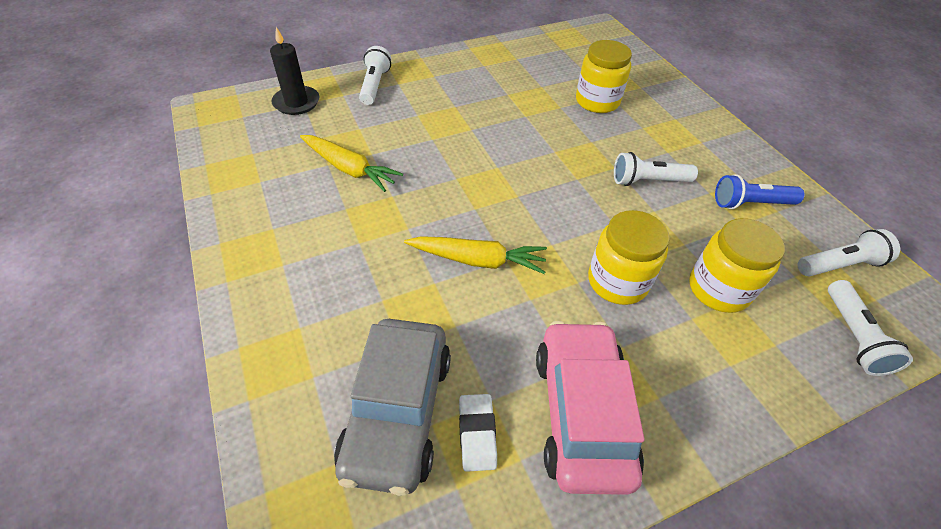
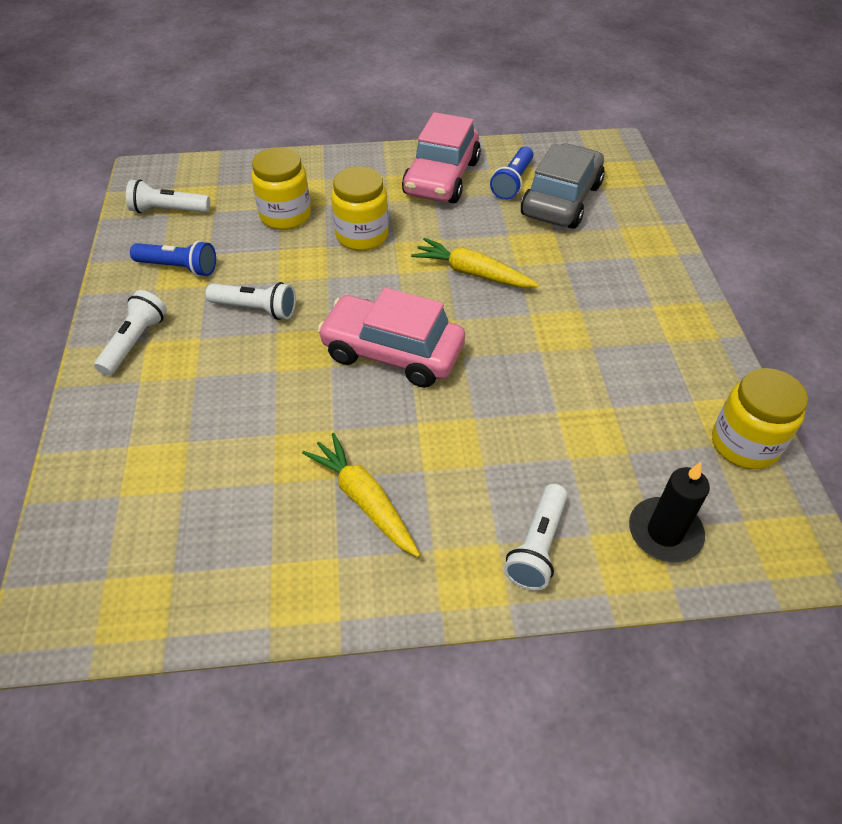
camera: 160 degrees left, 0 degrees up
(349, 169) = (586, 394): yellow carrot -> yellow carrot (364, 500)
(477, 434) = (512, 182): white eraser -> blue flashlight
(514, 170) = (392, 352): none -> pink car
(597, 101) = (216, 432): yellow jar -> yellow jar (744, 444)
(853, 336) = (221, 174): white flashlight -> white flashlight (135, 342)

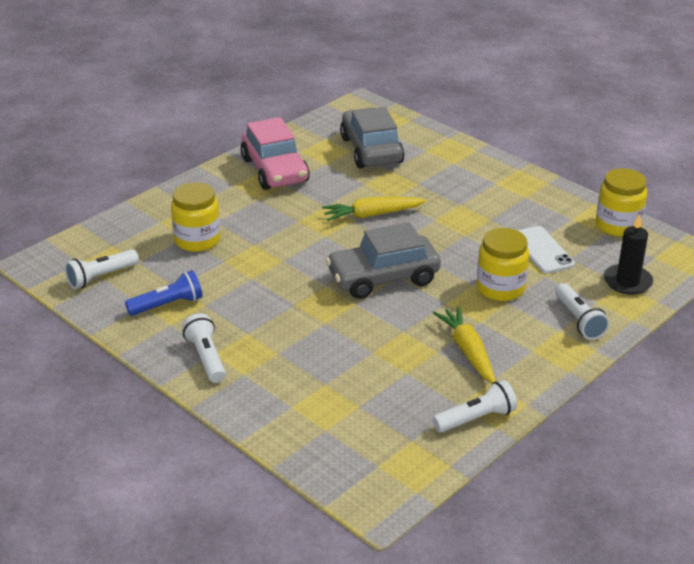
camera: 40 degrees left, 15 degrees down
(256, 309) = (262, 300): white flashlight -> white flashlight (476, 419)
(362, 235) = (270, 227): yellow jar -> yellow jar (500, 288)
(364, 500) = (468, 351): yellow carrot -> yellow carrot turned 60 degrees clockwise
(392, 352) = (383, 278): pink car -> grey car
(512, 182) = (326, 153): blue flashlight -> none
(606, 422) = (542, 250): none -> white phone

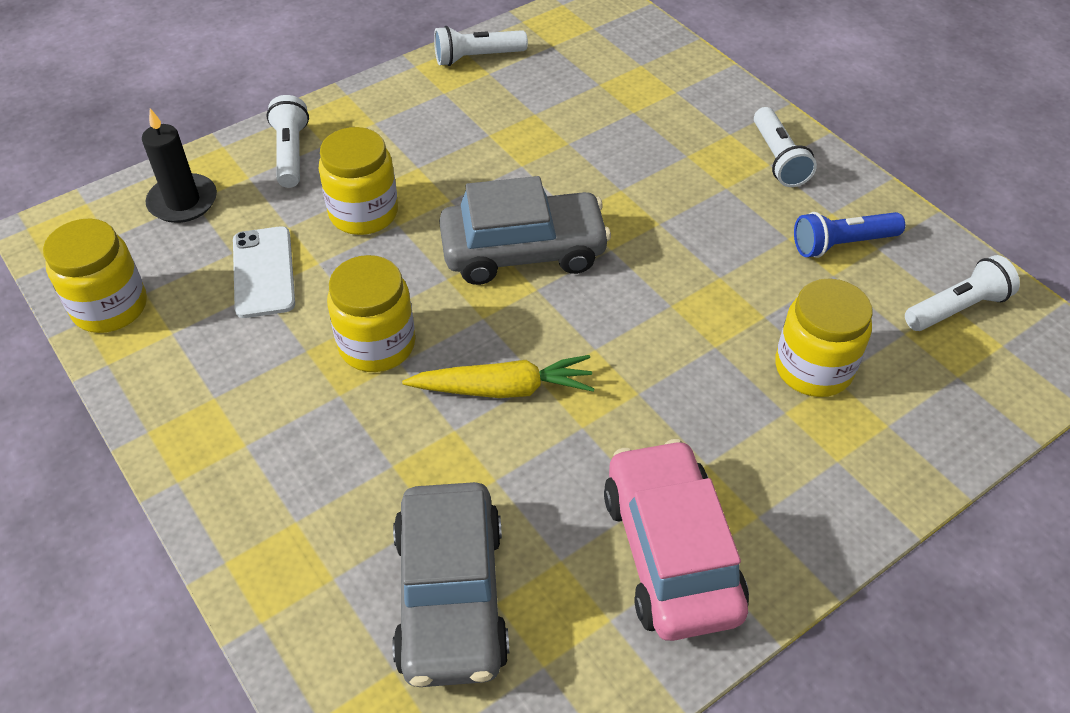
camera: 170 degrees left, 15 degrees up
(452, 225) = (377, 344): none -> yellow jar
(468, 351) = (451, 130): yellow carrot -> none

